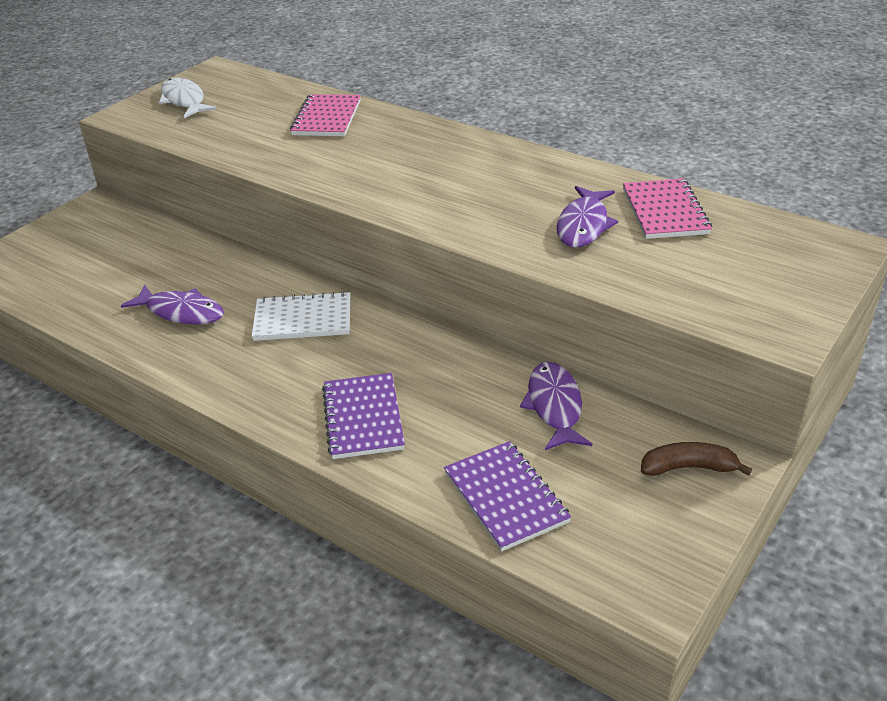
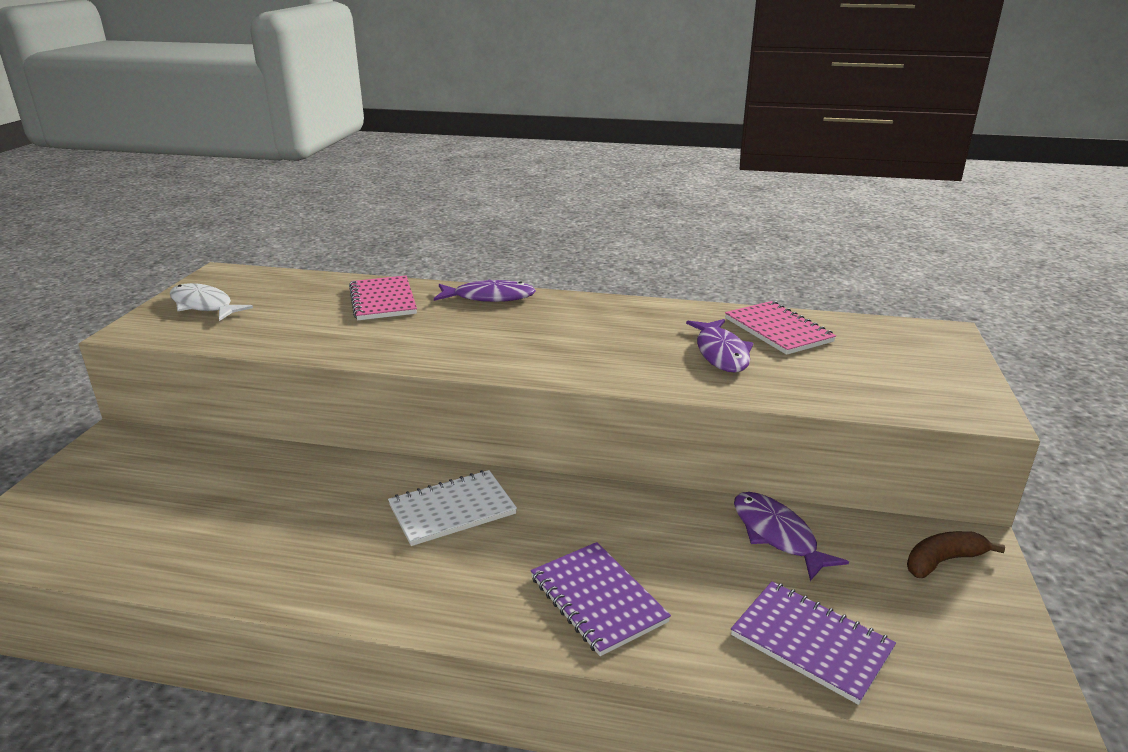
camera: 25 degrees left, 10 degrees down
(181, 312) = (299, 534): purple fish -> purple fish (489, 297)

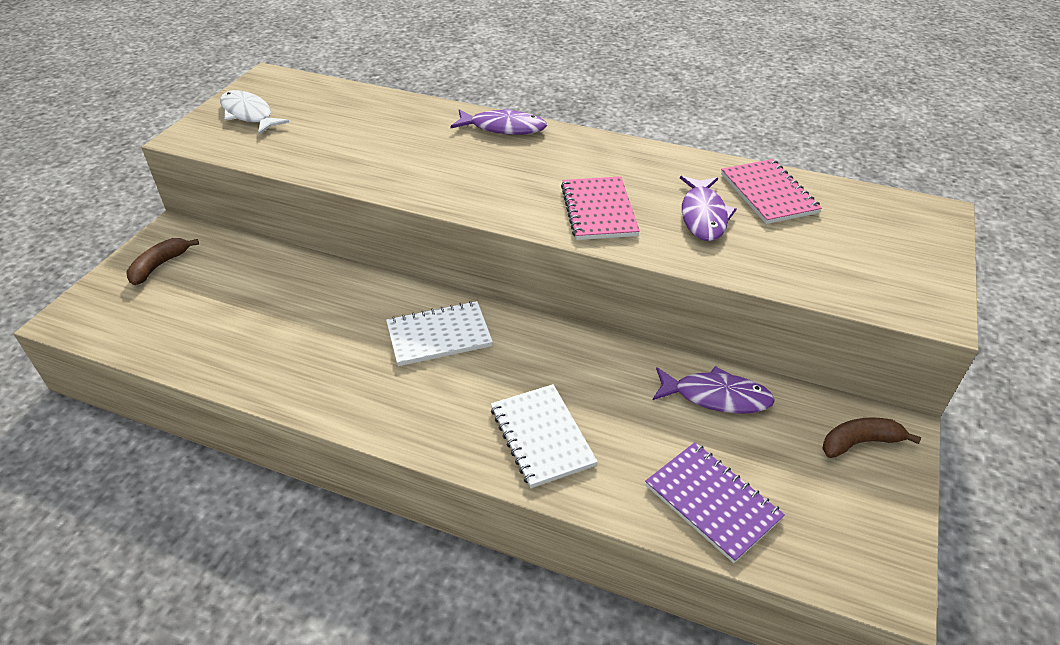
camera: 10 degrees right, 15 degrees up
(99, 474) = (159, 266): none -> brown banana
(383, 300) = (405, 122): pink notebook -> pink notebook (599, 210)
(598, 599) = (542, 437): purple notebook -> white notebook
(777, 535) = (716, 396): purple fish -> purple fish turned 120 degrees clockwise

